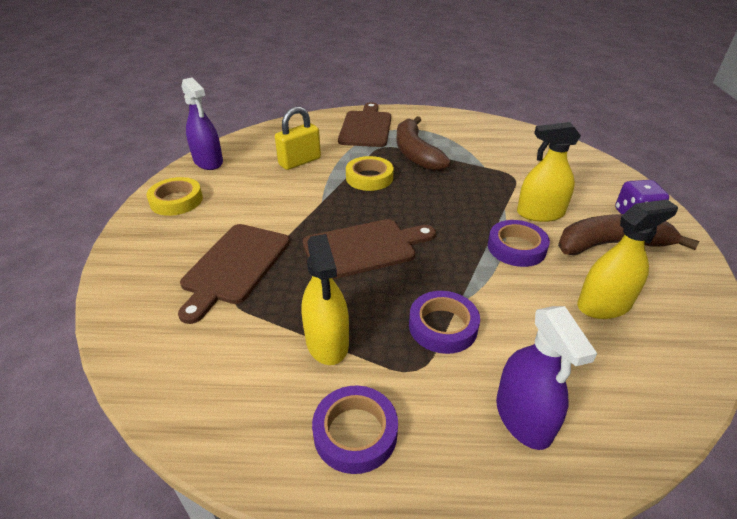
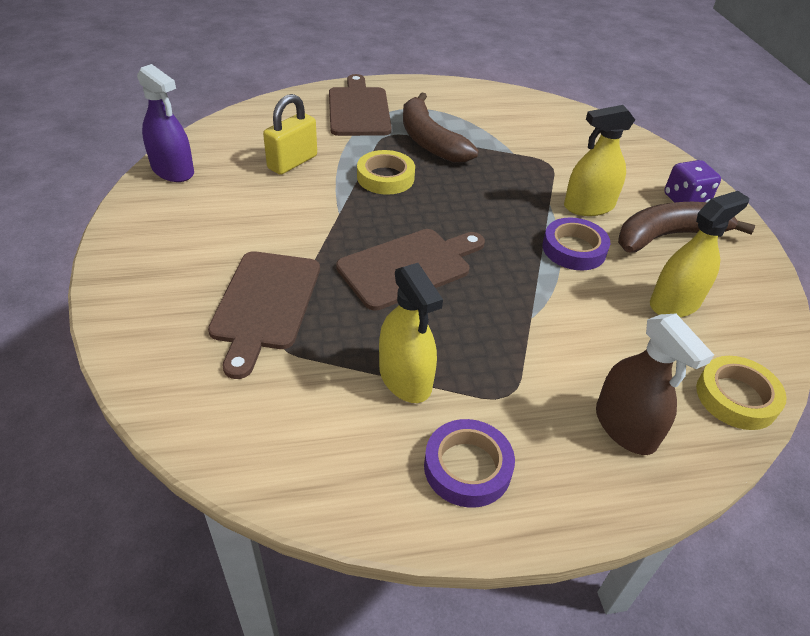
camera: 15 degrees left, 5 degrees up
(176, 201) = (154, 228): yellow tape -> yellow tape (736, 397)
(443, 326) = (522, 345): purple tape -> none
(523, 417) = (625, 427): purple spray bottle -> brown spray bottle

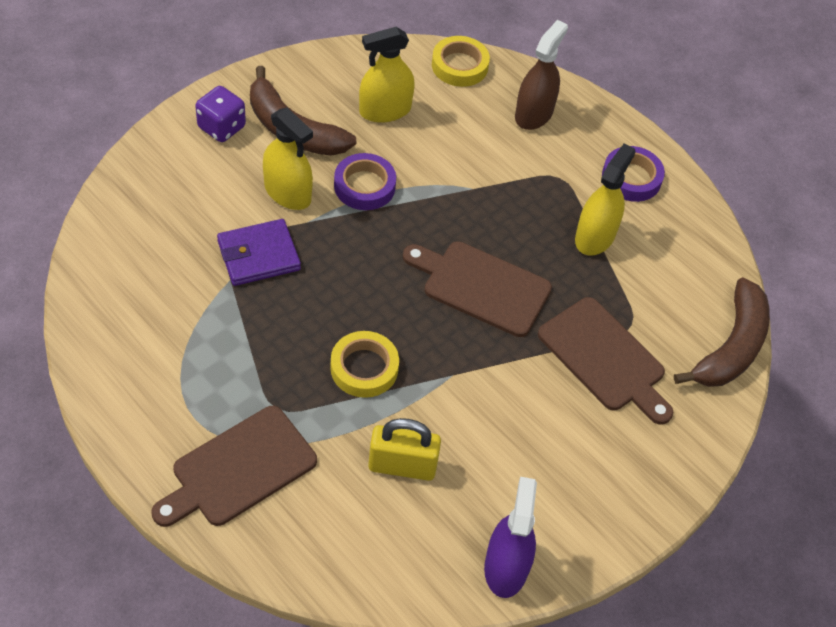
camera: 125 degrees left, 10 degrees up
(265, 304) = (605, 358): brown cutting board -> brown cutting board turned 75 degrees clockwise
(430, 141) = (260, 363): brown banana -> brown banana (731, 347)
(528, 171) = (258, 255): none -> purple wallet
(675, 303) = (385, 110): yellow spray bottle -> yellow spray bottle turned 45 degrees counterclockwise

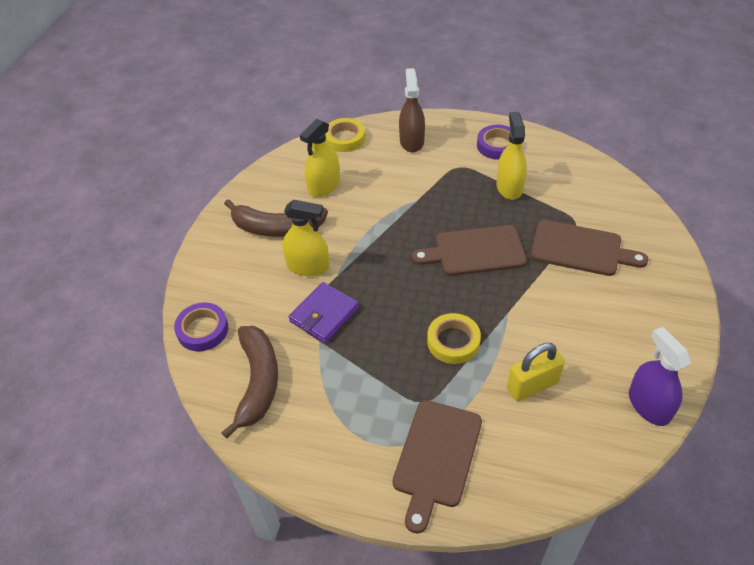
camera: 25 degrees left, 5 degrees down
(221, 127) = (229, 252): purple dice -> none
(364, 186) = (352, 235): purple tape -> purple tape (202, 330)
(731, 347) = (637, 202): brown banana -> brown banana (258, 382)

